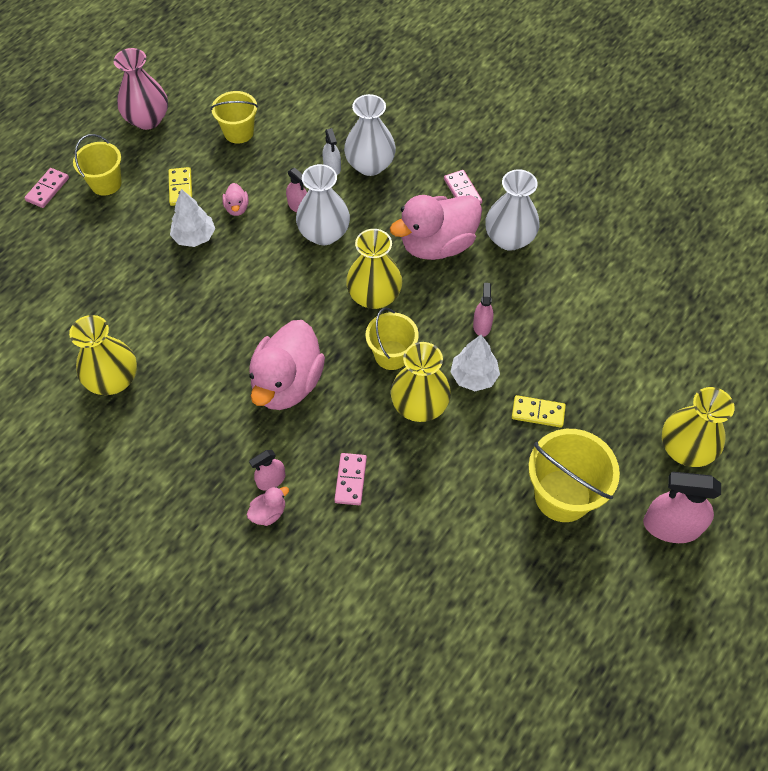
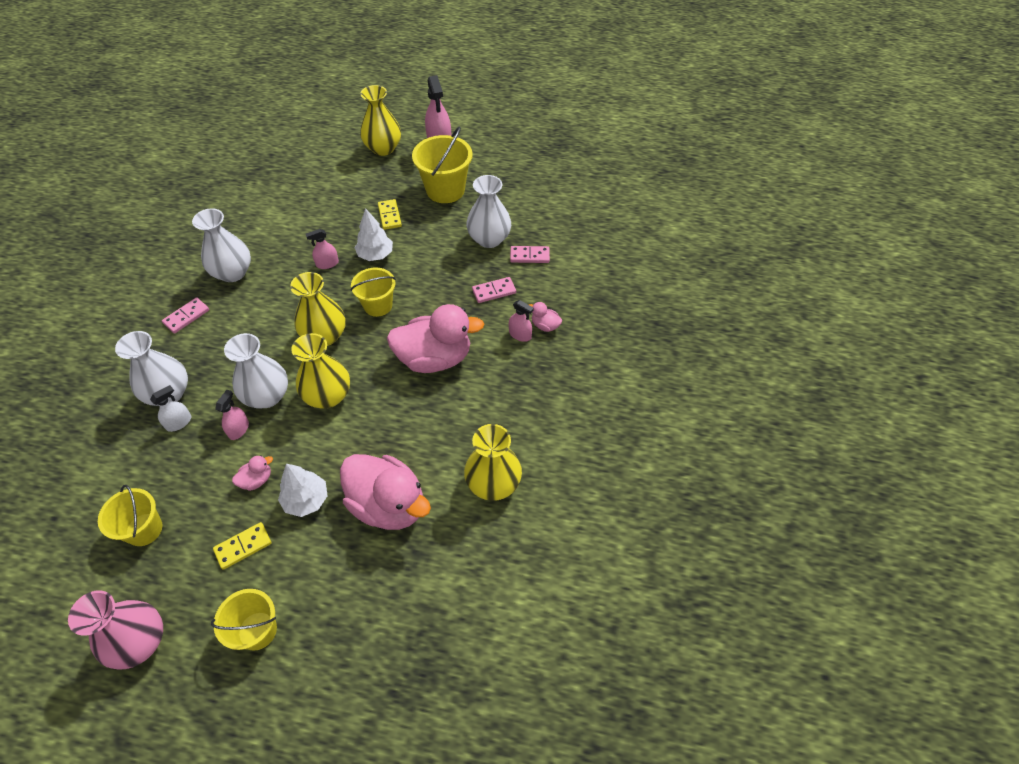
camera: 115 degrees left, 5 degrees down
(47, 189) = (285, 695): pink domino -> pink domino (529, 256)
(419, 405) = (414, 275): yellow vase -> yellow vase (328, 396)
(437, 245) = (254, 314): pink duck -> pink duck (388, 505)
(442, 511) = (489, 239): none -> white vase

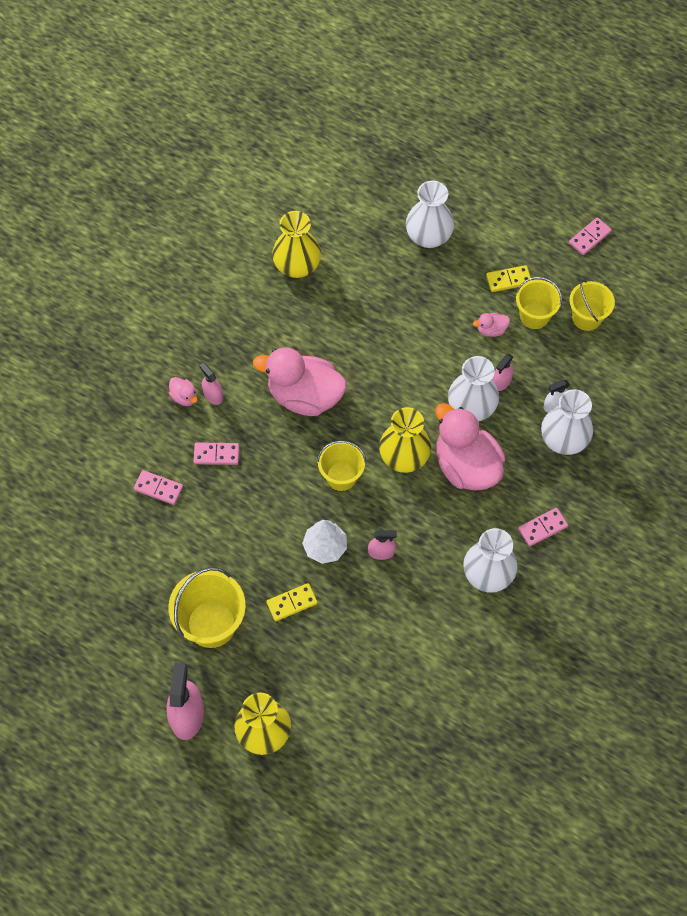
camera: 160 degrees left, 10 degrees up
(140, 642) = (589, 237): pink vase -> pink domino
(257, 630) = (504, 219): yellow bucket -> yellow bucket (534, 316)
(306, 500) = (452, 300): white tree -> none
(328, 396) = (415, 389): yellow vase -> none
(388, 505) = (387, 275): pink duck -> pink duck (466, 466)
(389, 216) = (292, 603): yellow domino -> yellow domino turned 60 degrees clockwise
(489, 239) = (191, 527): white vase -> white vase (428, 236)

